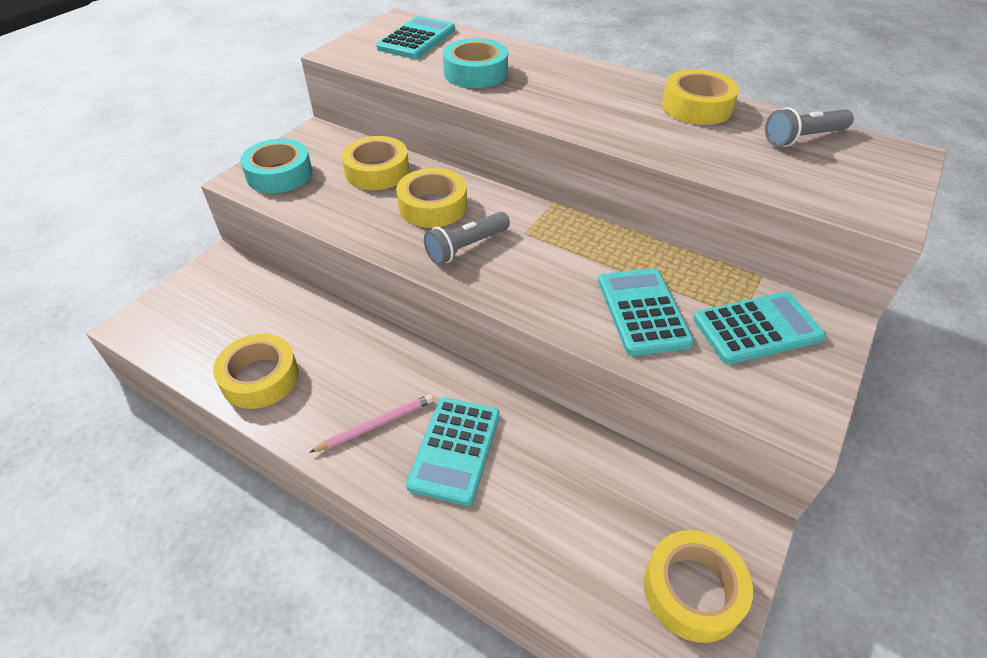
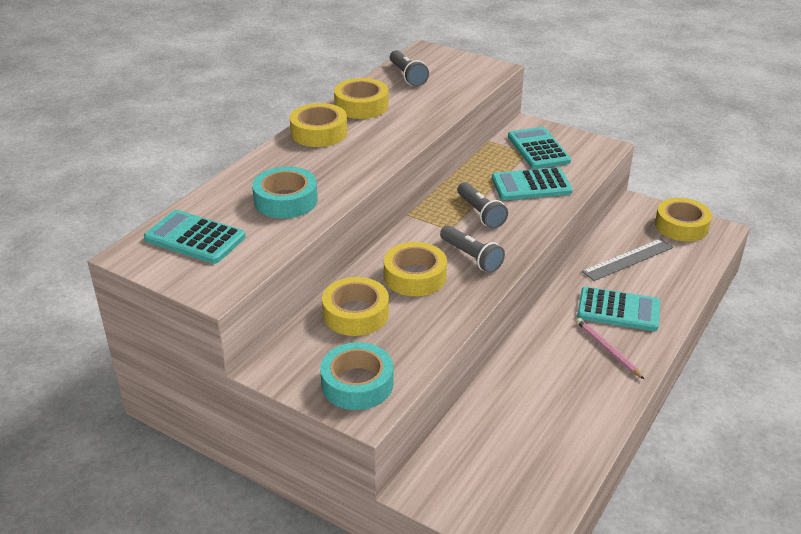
camera: 90 degrees left, 10 degrees down
(260, 378) = (576, 424): yellow tape -> yellow tape (319, 132)
(562, 258) = (480, 213): none -> grey flashlight
(577, 483) = (628, 259): none -> grey ruler

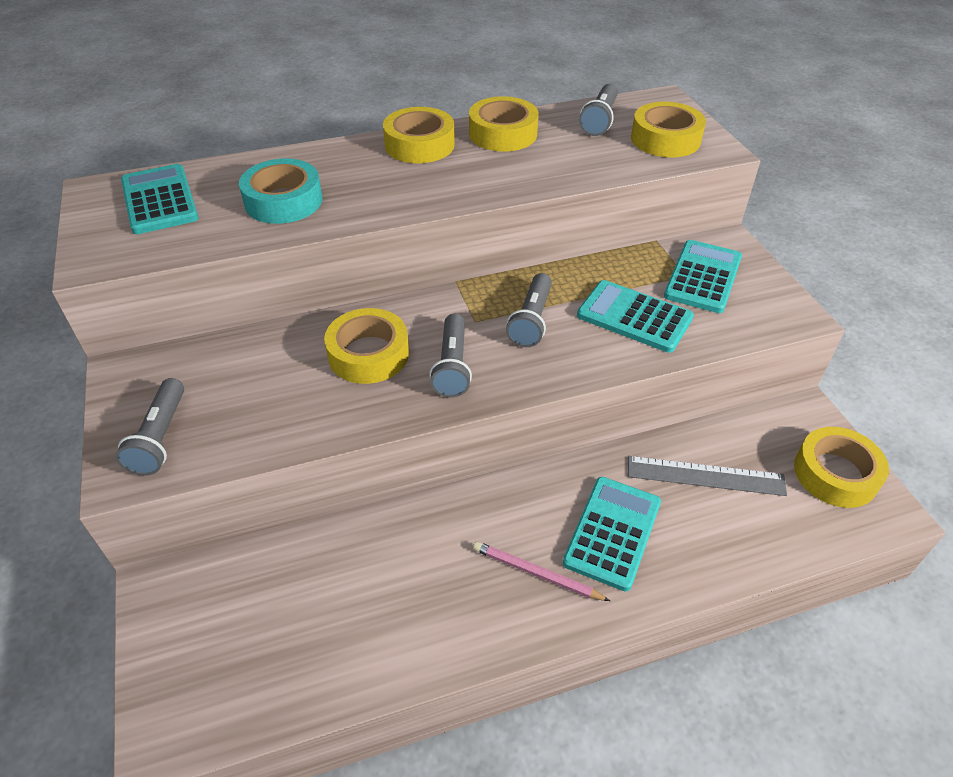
camera: 40 degrees right, 10 degrees up
(355, 314) = (262, 361): yellow tape -> yellow tape (665, 139)
(357, 384) = (160, 437): turquoise tape -> grey flashlight
(607, 349) = (536, 573): pink pencil -> pink pencil turned 75 degrees counterclockwise
(618, 310) = (612, 532): turquoise calculator -> turquoise calculator turned 120 degrees counterclockwise

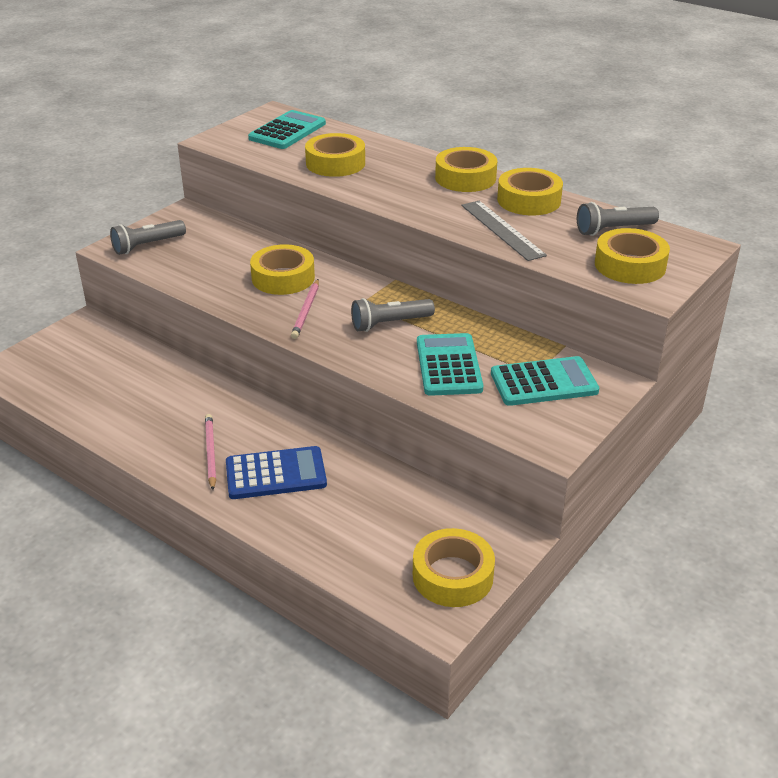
camera: 55 degrees right, 10 degrees down
(283, 201) = (335, 163): turquoise tape -> yellow tape
(452, 366) = (306, 311): grey flashlight -> pink pencil
(612, 532) = (275, 474): turquoise calculator -> blue calculator
(705, 476) = (376, 502): grey ruler -> grey ruler (502, 230)

